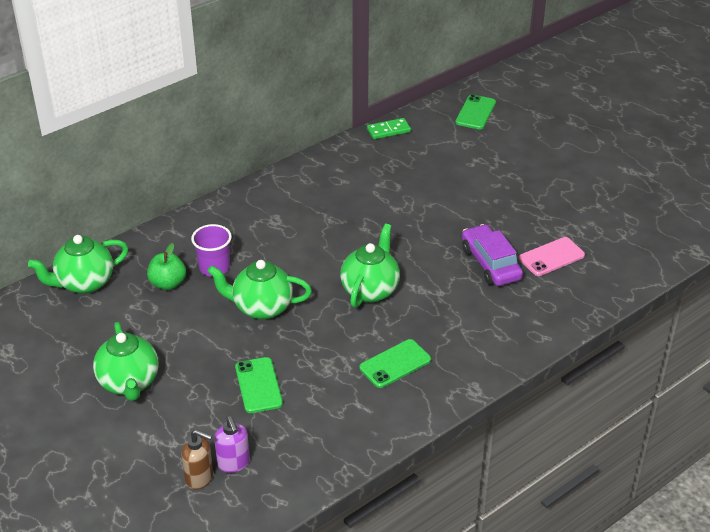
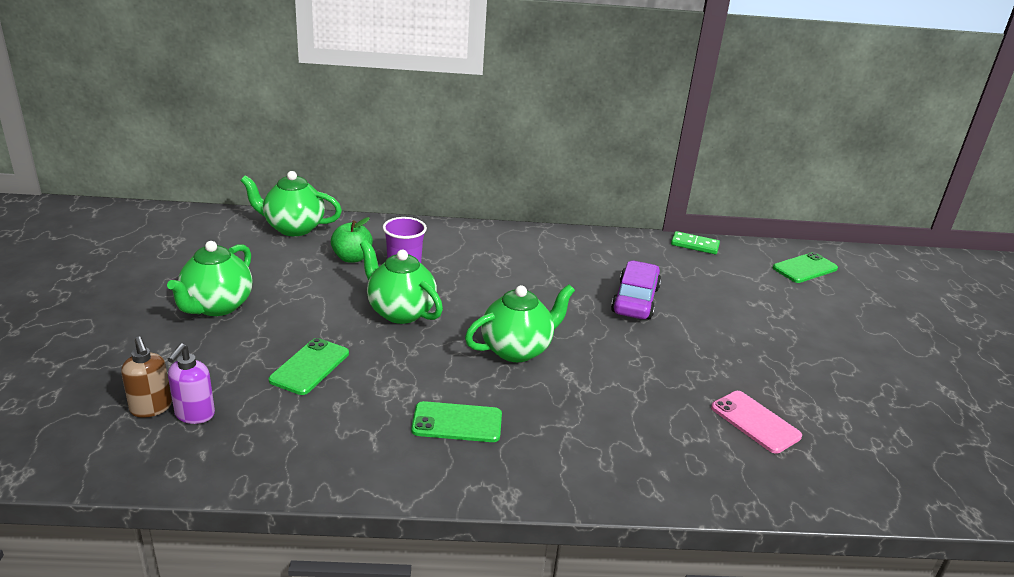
camera: 35 degrees right, 10 degrees down
(490, 263) = (673, 392): purple car -> purple car (635, 300)
(551, 257) = (755, 422): pink phone -> pink phone turned 45 degrees clockwise

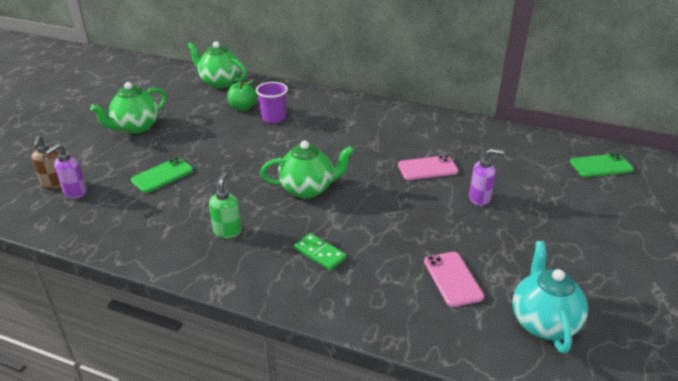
camera: 25 degrees right, 5 degrees up
(400, 312) = (247, 149): green teapot -> none
(457, 423) = (227, 231): green phone -> green soap dispenser
(635, 300) = (427, 168): purple car -> pink phone
(694, 245) = (513, 133): green domino -> green domino (320, 253)
(716, 325) = (480, 198): none -> purple soap dispenser
(874, 447) = (543, 322): none -> turquoise teapot

